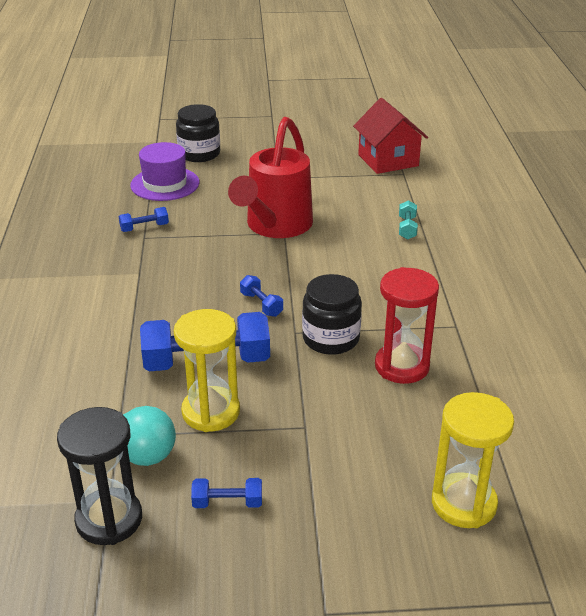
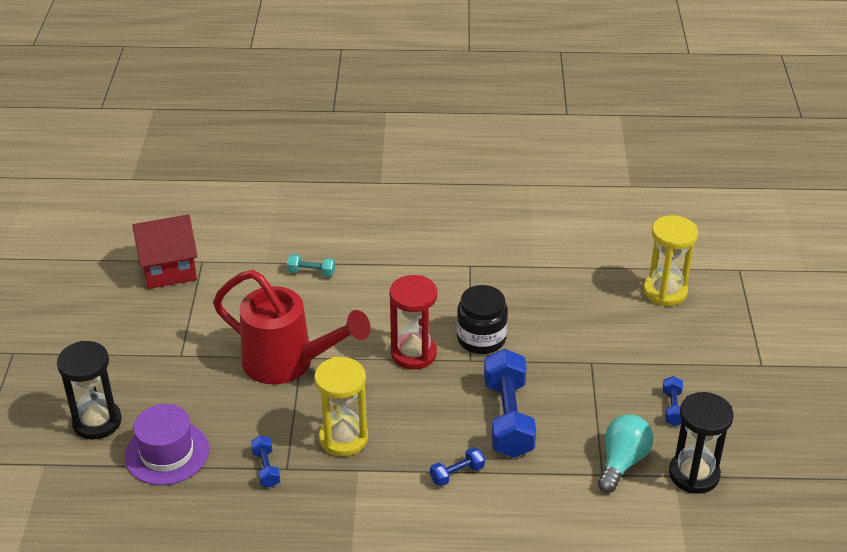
camera: 85 degrees left, 5 degrees up
(199, 154) = (97, 422): black jar -> black hourglass
(211, 412) = (574, 416): yellow hourglass -> yellow hourglass (343, 438)
(261, 304) = (426, 379): blue dumbbell -> blue dumbbell (457, 474)
(402, 366) = (520, 302): red hourglass -> red hourglass (413, 353)

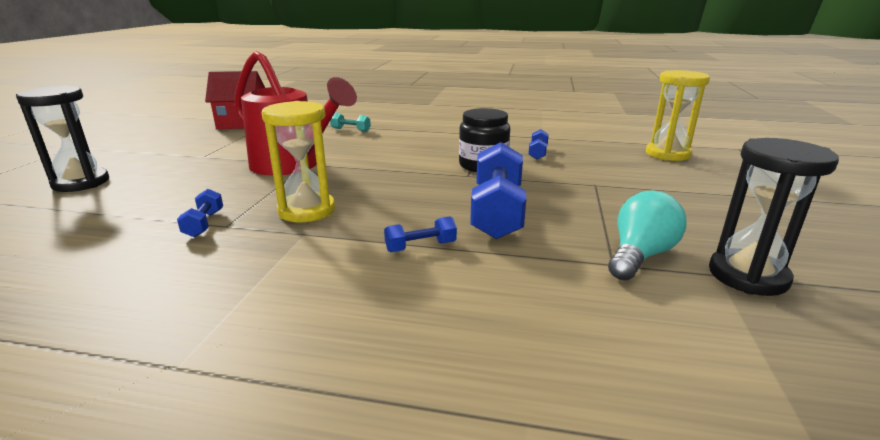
camera: 10 degrees right, 15 degrees down
(167, 453) = (117, 205): purple hat -> none
(413, 353) = (413, 168): red hourglass -> none
(672, 408) = (697, 219): blue dumbbell -> blue dumbbell (538, 153)

